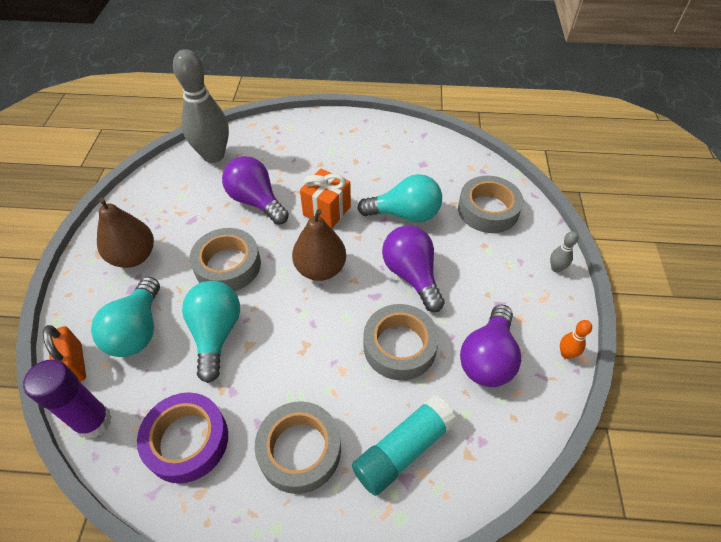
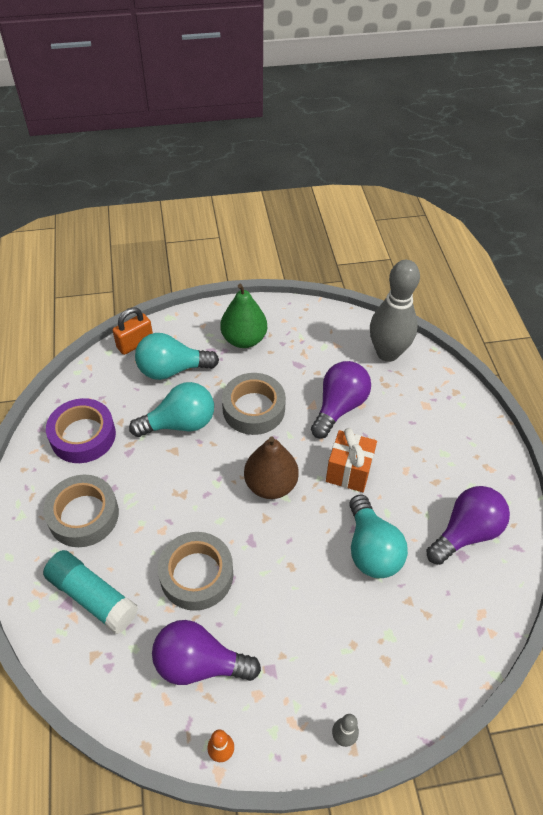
camera: 75 degrees right, 0 degrees up
(93, 422) = (91, 373): purple glue stick -> none
(133, 256) = (244, 339): brown pear -> green pear
(411, 275) = (286, 571): purple light bulb -> purple light bulb (466, 533)
(488, 210) = (412, 643): grey tape -> none

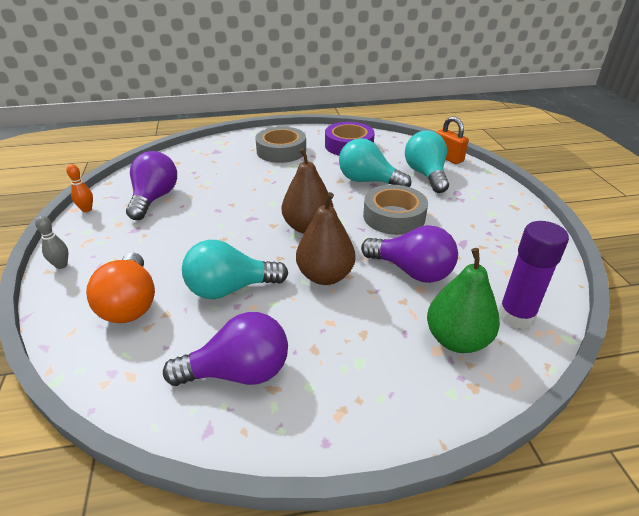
camera: 90 degrees right, 15 degrees down
(92, 596) = (218, 158): turquoise glue stick -> none
(180, 423) = (368, 181): turquoise light bulb -> turquoise light bulb turned 135 degrees clockwise
(196, 575) = (225, 194): grey tape -> none
(244, 339) = (481, 209): green pear -> green pear (457, 339)
(349, 471) = (325, 276): orange gift -> brown pear
(387, 353) = (516, 316): grey bowling pin -> purple glue stick
(399, 637) = (130, 304): none -> orange light bulb
(466, 533) = (238, 372): purple light bulb -> purple light bulb turned 60 degrees counterclockwise

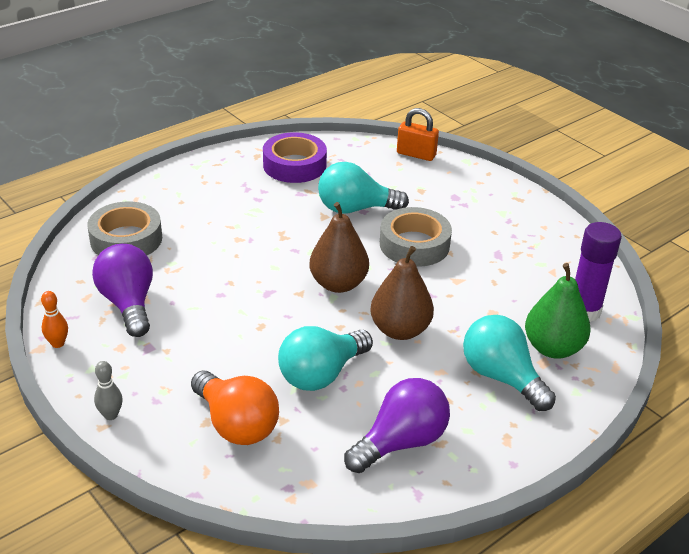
camera: 30 degrees left, 0 degrees up
(281, 151) = (220, 194): grey tape -> grey tape (126, 239)
(412, 271) = (473, 298): purple light bulb -> none
(426, 175) = (409, 183): turquoise light bulb -> turquoise light bulb (501, 377)

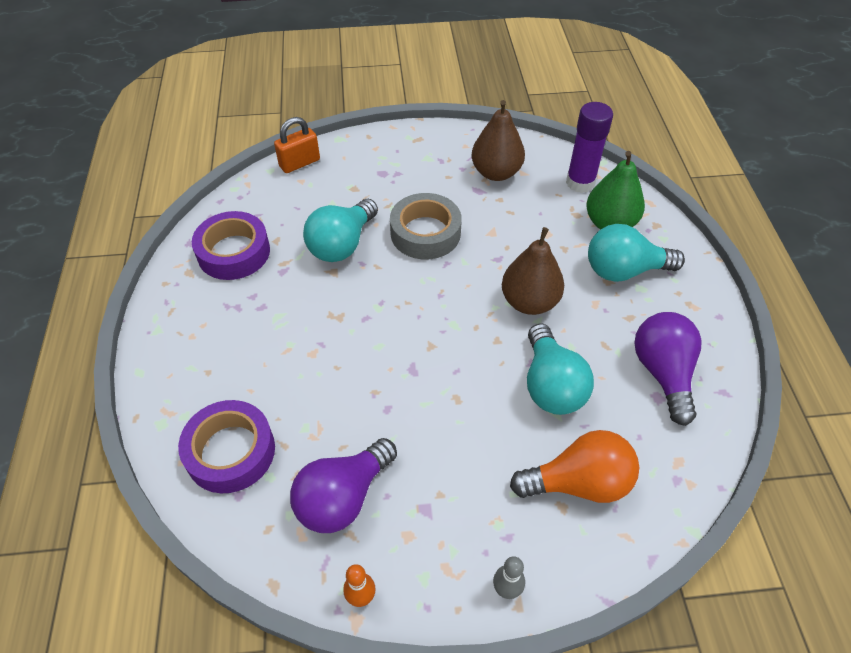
camera: 55 degrees left, 15 degrees up
(126, 239) = (230, 451): grey tape -> purple tape
(128, 303) = (343, 497): purple light bulb -> purple light bulb turned 60 degrees counterclockwise
(338, 284) = (439, 311): brown pear -> brown pear (496, 172)

